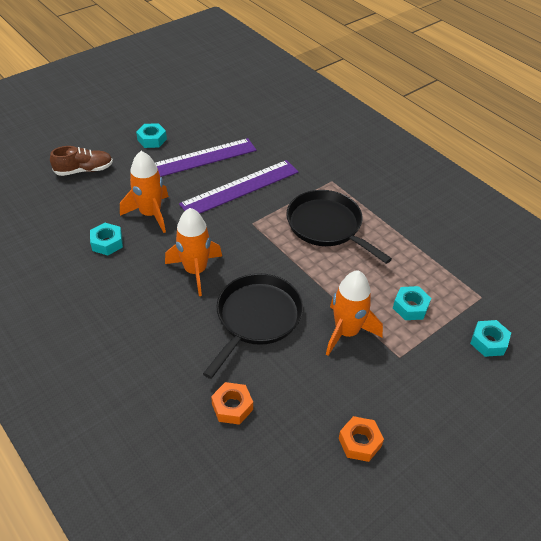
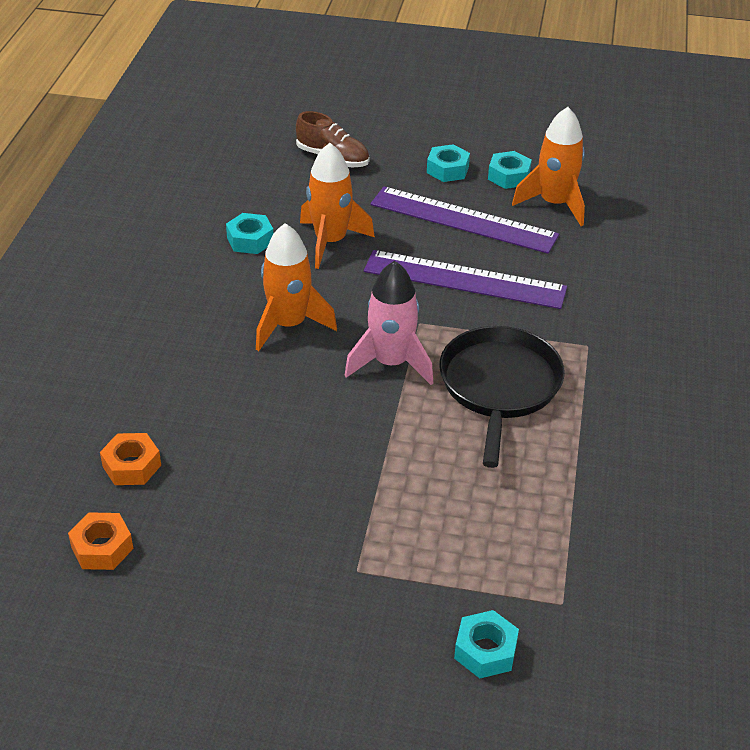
camera: 50 degrees right, 5 degrees down
(256, 318) = (276, 412): black pan -> none
(269, 251) = (391, 363): none -> pink rocket
(346, 332) = (342, 500): orange rocket -> orange rocket (554, 204)
(360, 442) = (187, 601): orange nut -> orange nut (102, 548)
(410, 307) = (454, 538): turquoise nut -> turquoise nut (508, 176)

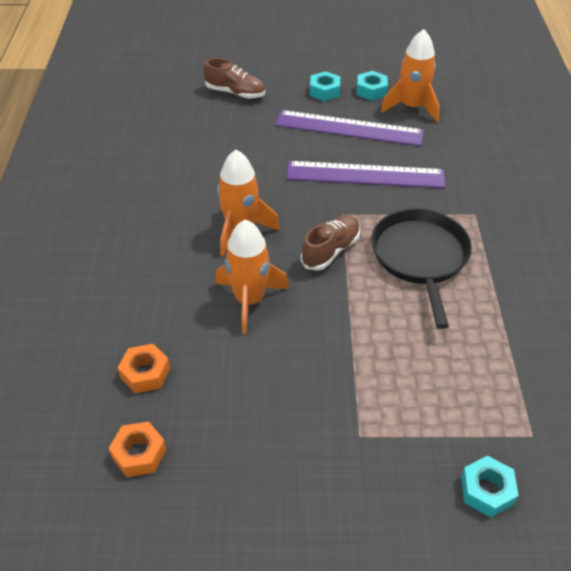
camera: 10 degrees left, 5 degrees up
(250, 240) = (190, 165): turquoise nut -> none
(330, 242) = (253, 159): orange rocket -> orange rocket (249, 300)
(391, 363) = (330, 251): pink rocket -> brown shoe

